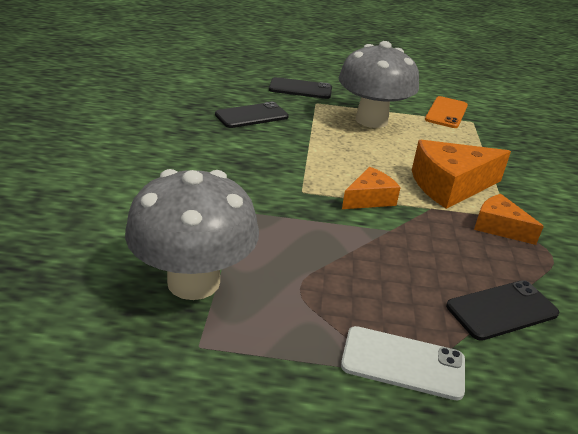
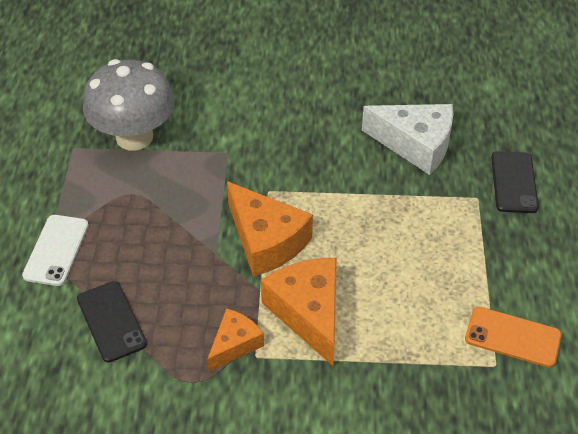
camera: 90 degrees right, 15 degrees up
(252, 116) = (415, 145): black phone -> white cheese
(369, 199) = (266, 241): orange cheese -> orange cheese, size x1.71
(371, 120) = (450, 251): grey mushroom -> none

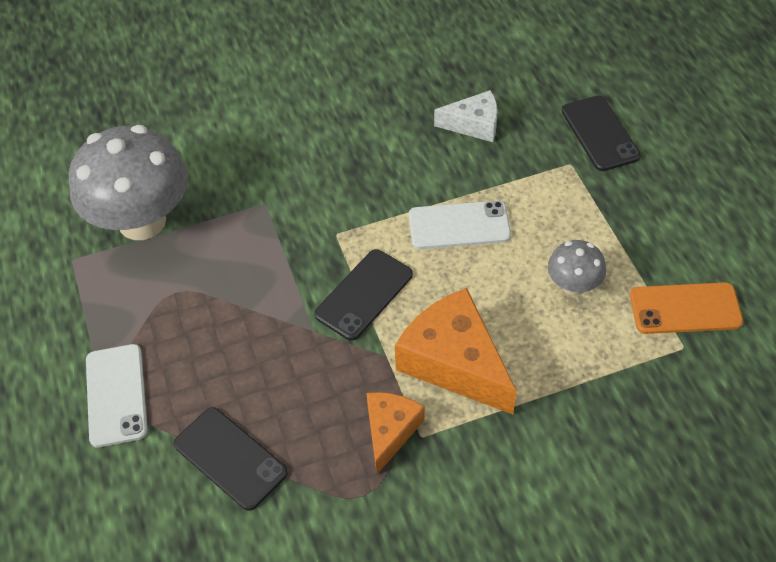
camera: 20 degrees left, 5 degrees up
(266, 241) = (364, 294): orange cheese -> black phone
(364, 215) = (459, 225): none -> white phone
(415, 145) = (474, 124): white cheese -> white cheese, size x0.59
(430, 289) = (573, 285): none -> grey mushroom

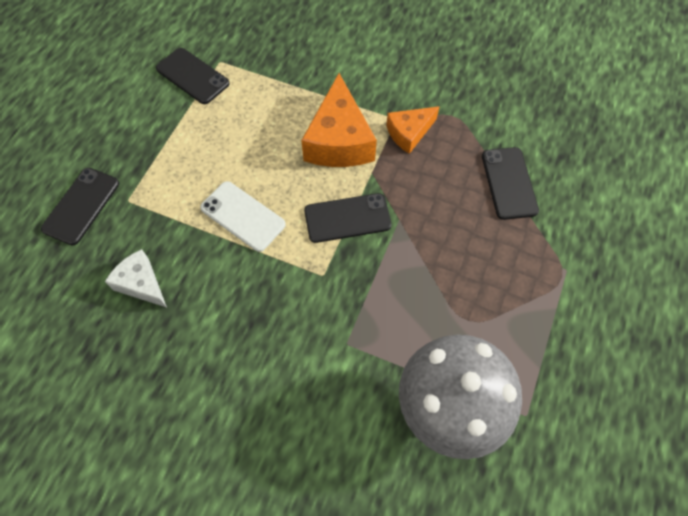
camera: 140 degrees left, 10 degrees up
(116, 395) = (555, 273): white phone -> none
(573, 285) = (228, 130): grey mushroom -> none
(685, 308) = (192, 76): orange phone -> black phone

